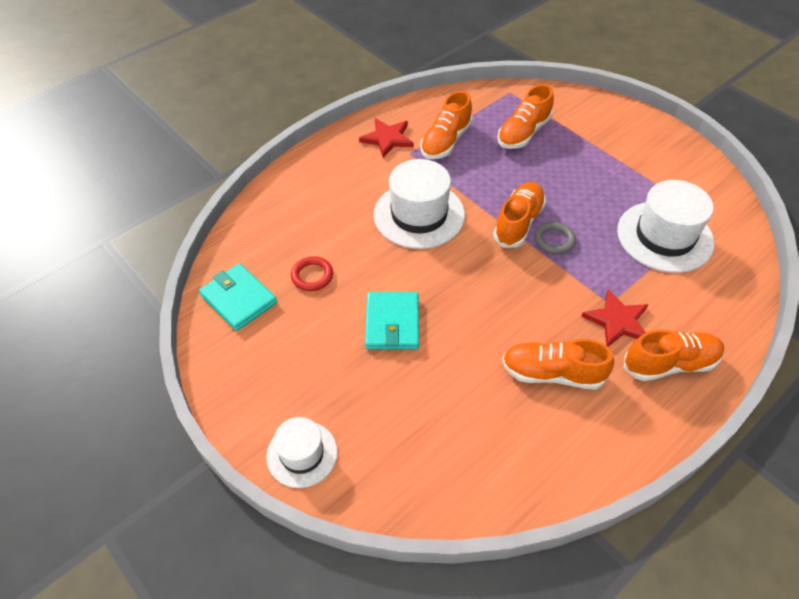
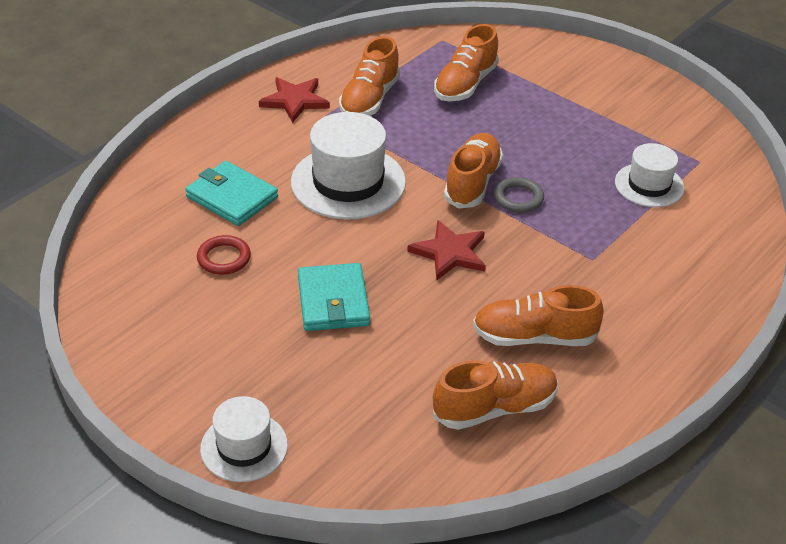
camera: 10 degrees left, 10 degrees down
(239, 299) = (134, 291): turquoise wallet -> turquoise wallet (232, 197)
(617, 321) = (604, 277): red star -> red star (450, 253)
(664, 236) = (649, 185): white hat -> white hat, size x0.60
(669, 364) = (669, 316): orange shoe -> orange shoe (494, 408)

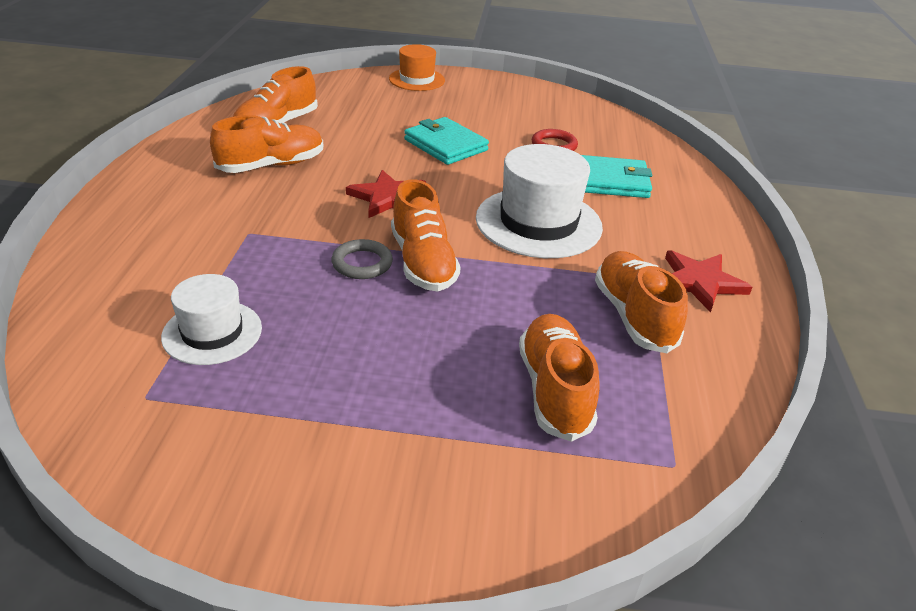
camera: 145 degrees right, 5 degrees down
(244, 447) = (417, 80): white hat -> orange hat

